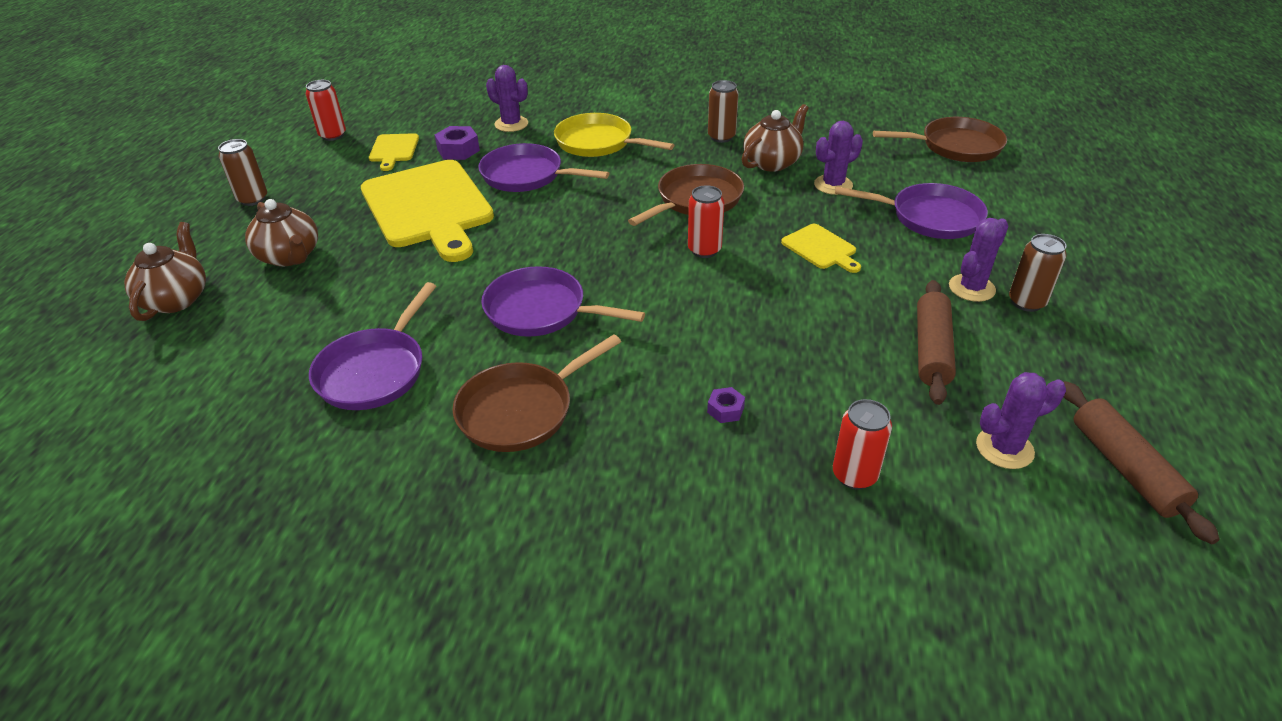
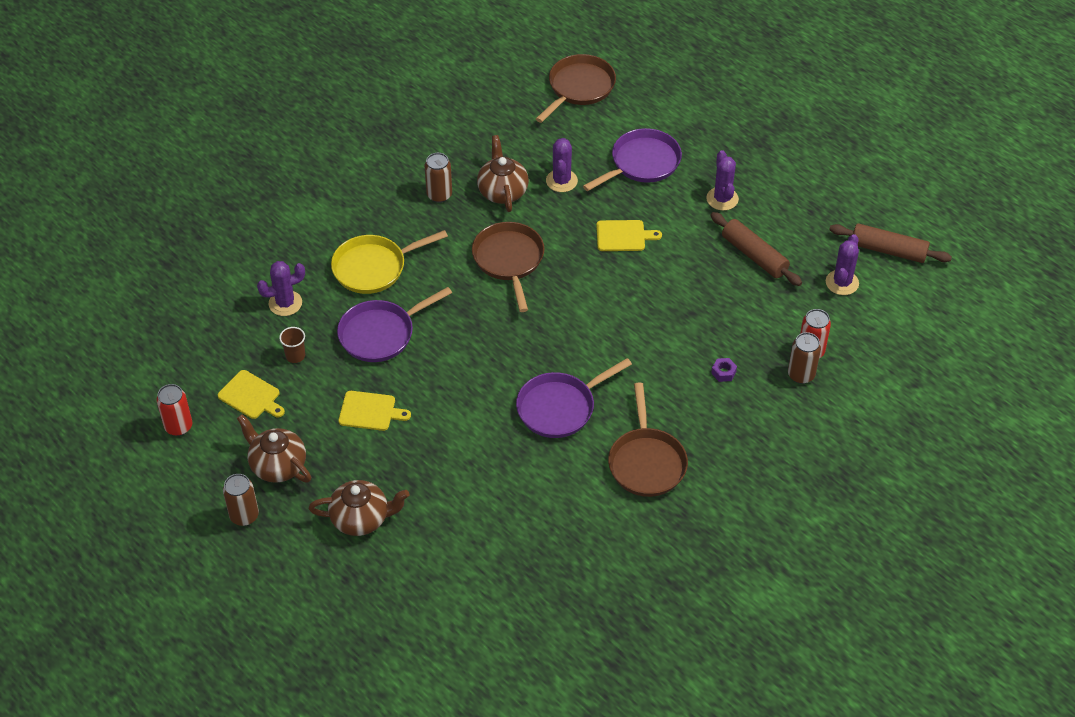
camera: 55 degrees left, 10 degrees up
(176, 299) = (358, 603): brown teapot -> brown teapot (277, 465)
(375, 371) = (547, 517): purple pan -> none
(428, 207) = (370, 411): yellow cutting board -> yellow cutting board, size x0.44
(458, 150) = (295, 356): purple nut -> brown cup
(704, 250) = (571, 292): red can -> none
(1026, 302) = (754, 186): brown can -> brown can (801, 375)

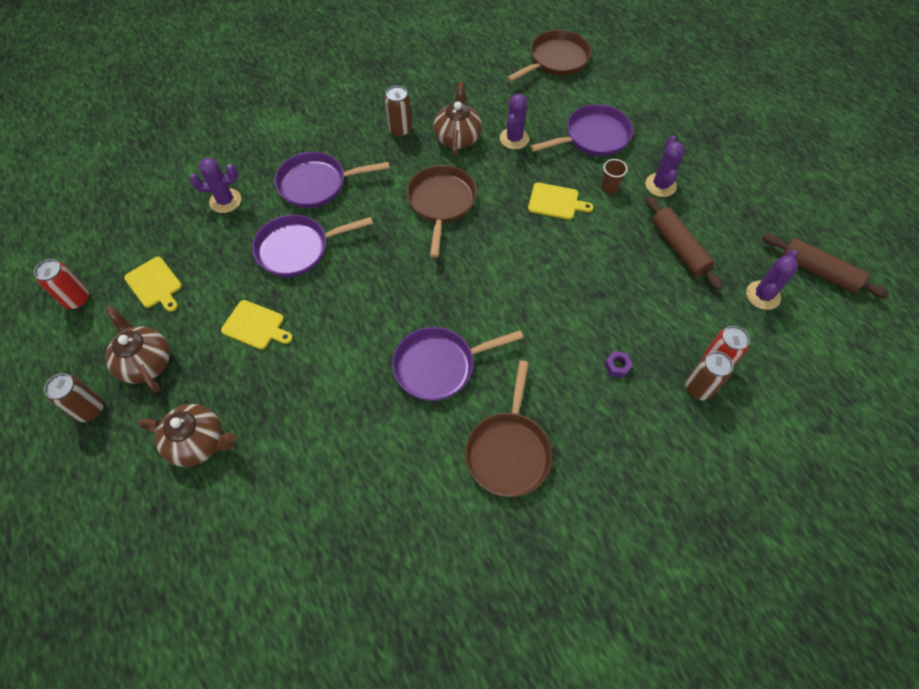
camera: 15 degrees right, 10 degrees up
(295, 356) = (212, 253): brown cup -> brown cup (609, 187)
(374, 267) = (317, 184): yellow pan -> purple pan

